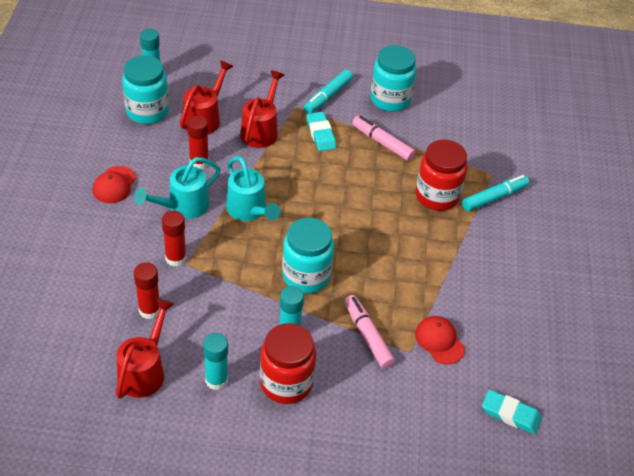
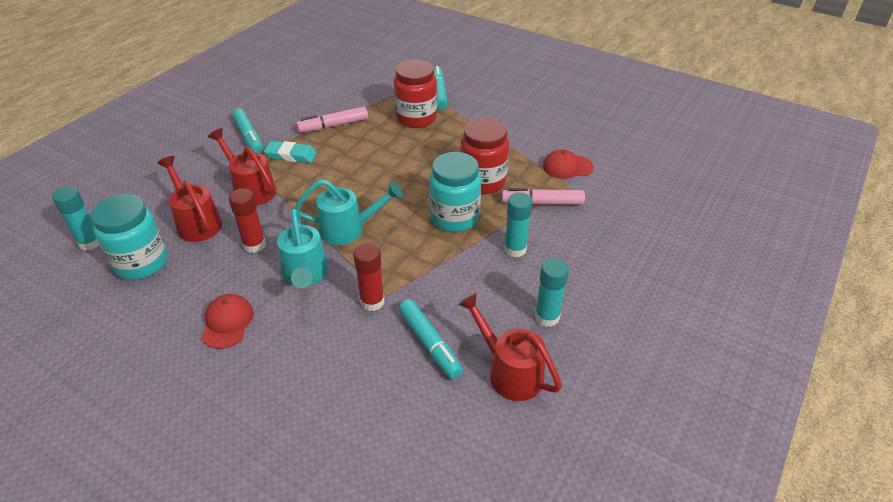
camera: 60 degrees left, 5 degrees down
(114, 185) = (227, 323): red cap -> red cap turned 135 degrees counterclockwise
(149, 310) = (430, 344): red glue stick -> turquoise marker
(286, 383) = (571, 269): red jar -> red jar (483, 181)
(390, 99) = (287, 105): turquoise jar -> none
(510, 414) = (652, 157): turquoise eraser -> none

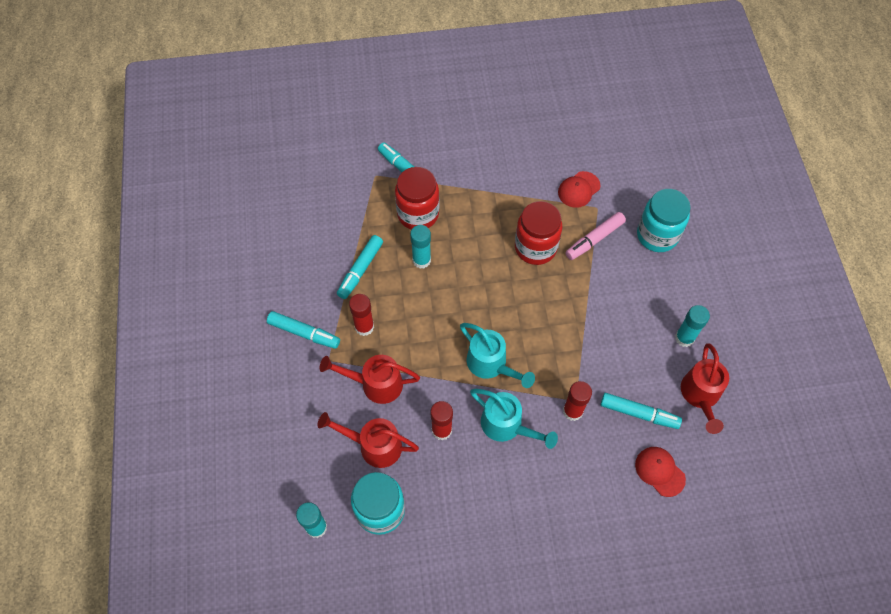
camera: 40 degrees left, 20 degrees up
(227, 323) = (501, 503): red cap -> red cap (659, 471)
(291, 155) = (364, 327): turquoise eraser -> red glue stick
(333, 125) = (360, 270): pink marker -> turquoise marker
(348, 229) = (491, 365): turquoise watering can -> turquoise watering can turned 90 degrees clockwise
(454, 218) = (551, 298): turquoise jar -> turquoise jar (657, 235)
(509, 372) = (700, 395): red watering can -> red watering can turned 90 degrees counterclockwise
(515, 249) = (616, 296): turquoise glue stick -> turquoise glue stick (421, 260)

